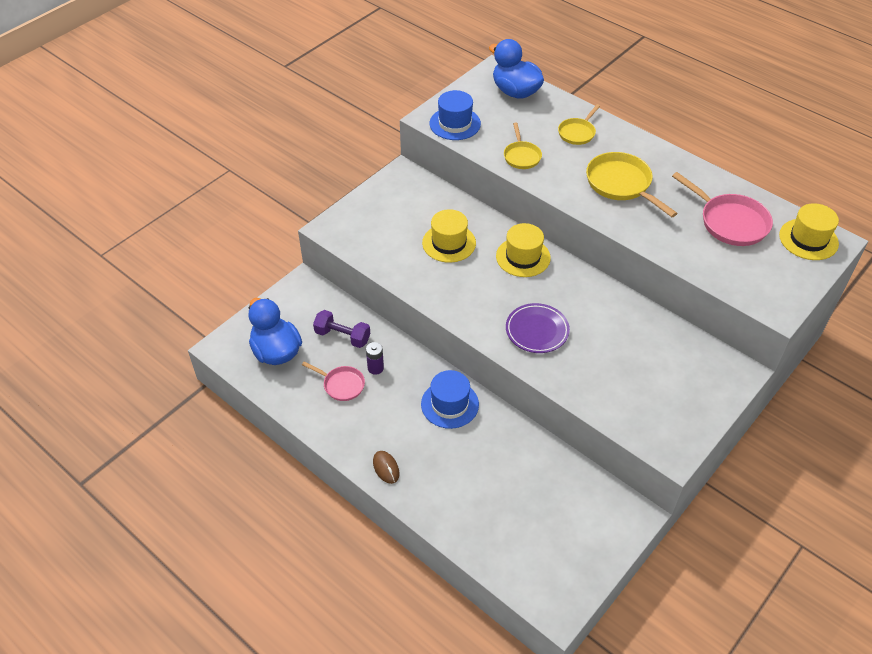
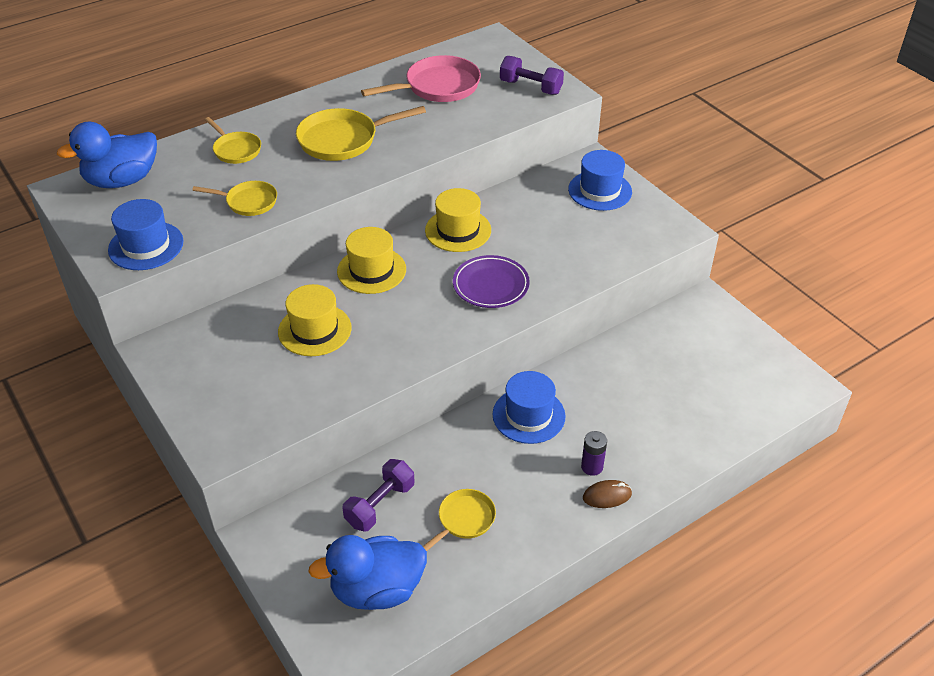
camera: 75 degrees left, 5 degrees down
(341, 385) = (464, 520): pink pan -> yellow pan
(375, 368) = (448, 478): purple battery -> purple battery (592, 467)
(698, 384) = (600, 190): none -> blue hat
(770, 283) = (530, 87): none -> purple dumbbell
(808, 239) = (483, 51): yellow hat -> yellow hat (458, 230)

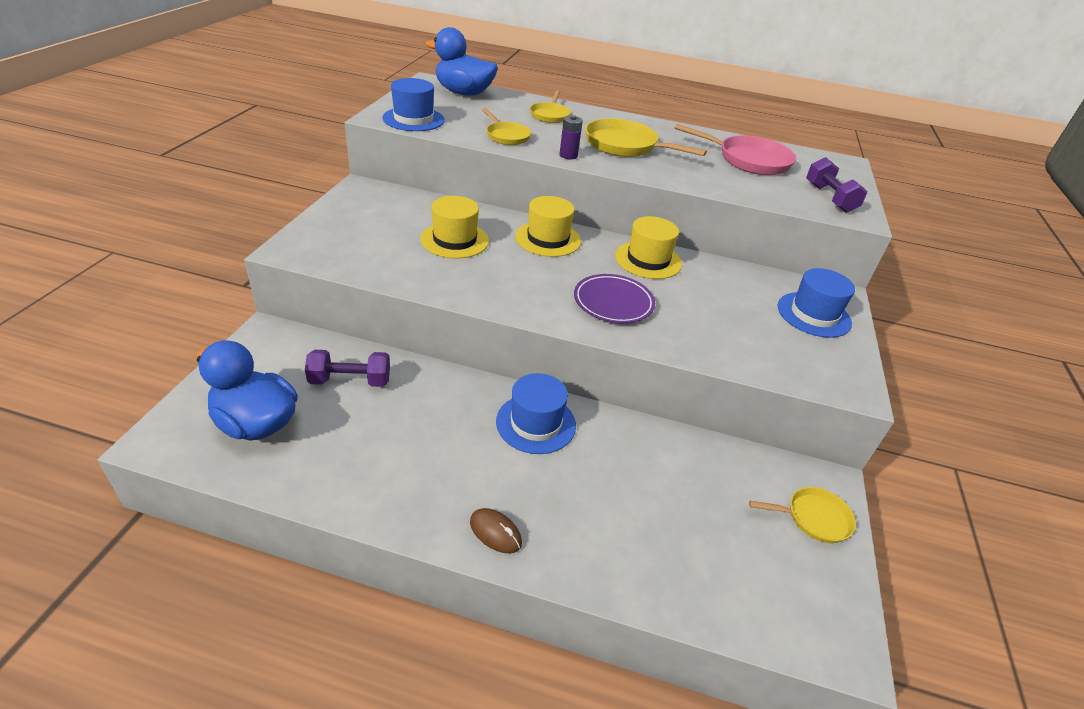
camera: 45 degrees right, 5 degrees down
(464, 520) = (375, 440): yellow pan -> yellow pan (813, 518)
(592, 467) = (520, 501): purple battery -> purple battery (568, 155)

